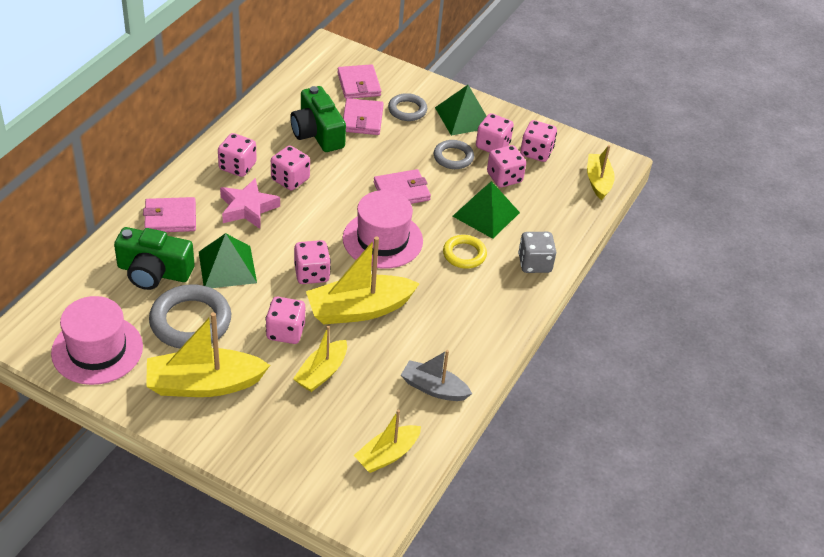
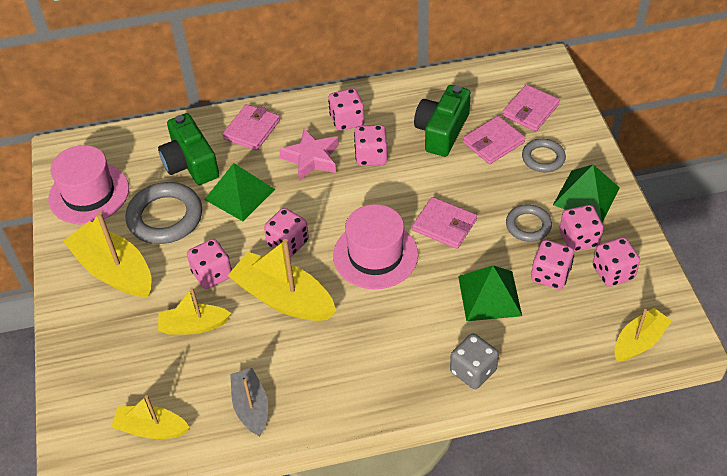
camera: 55 degrees right, 5 degrees up
(170, 218) = (252, 130): pink wallet -> pink wallet turned 75 degrees clockwise
(464, 254) = (423, 316): yellow ring -> none

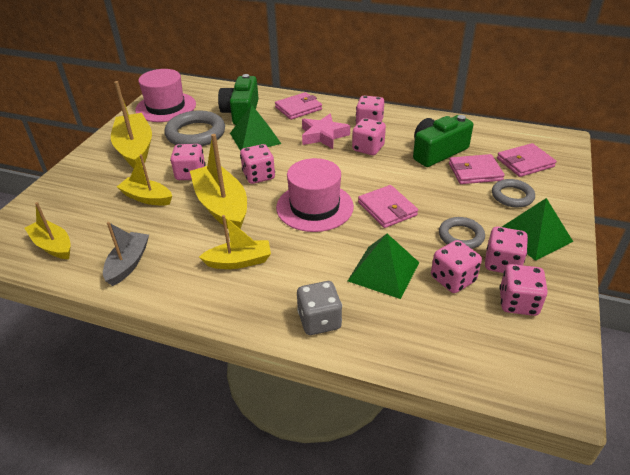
camera: 30 degrees right, 10 degrees down
(638, 341) = (503, 373): yellow boat -> yellow boat (239, 261)

